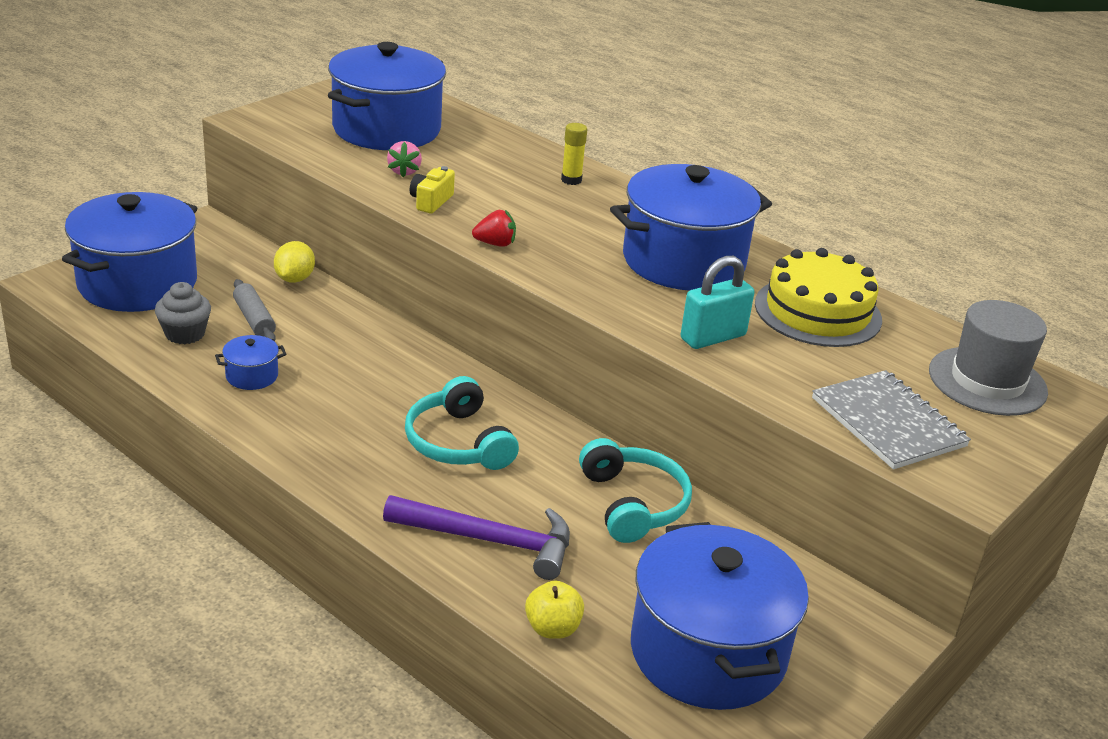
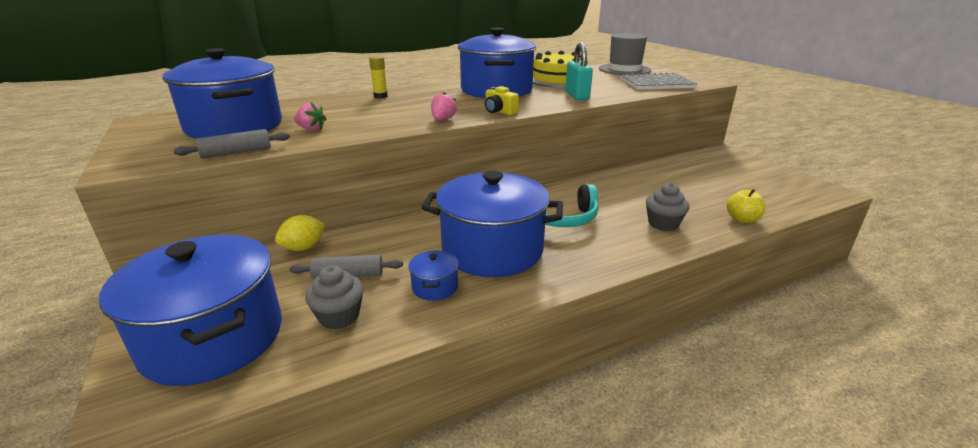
camera: 65 degrees left, 5 degrees down
(294, 279) = (303, 247): yellow lemon -> yellow lemon turned 75 degrees counterclockwise
(311, 155) = (236, 152): none -> grey rolling pin
(431, 201) = (366, 127): yellow camera -> yellow camera (499, 112)
(489, 541) = (663, 224): purple hammer -> grey cupcake
(495, 244) = (443, 120): red strawberry -> pink strawberry
(633, 503) = (630, 181): turquoise headphones -> none
(707, 652) = (750, 186): blue pot -> blue pot (492, 250)

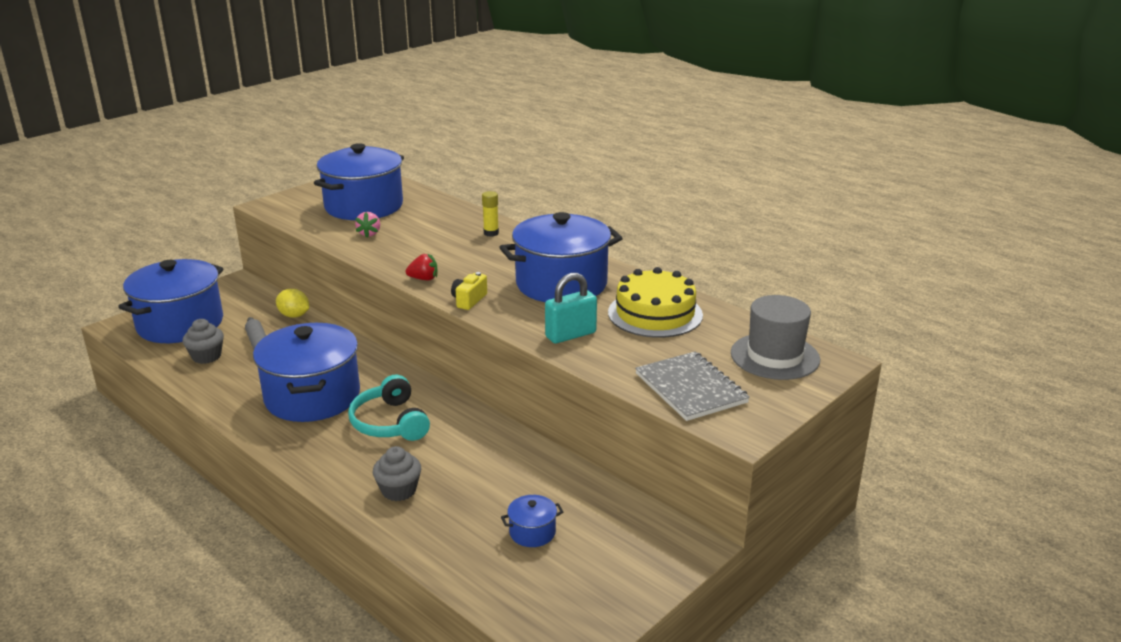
camera: 70 degrees right, 0 degrees up
(236, 152) = (304, 226): grey rolling pin -> none
(435, 287) = (248, 383): blue pot -> blue pot (532, 532)
(443, 120) = (423, 279): pink strawberry -> red strawberry
(742, 219) = (433, 551): yellow apple -> none

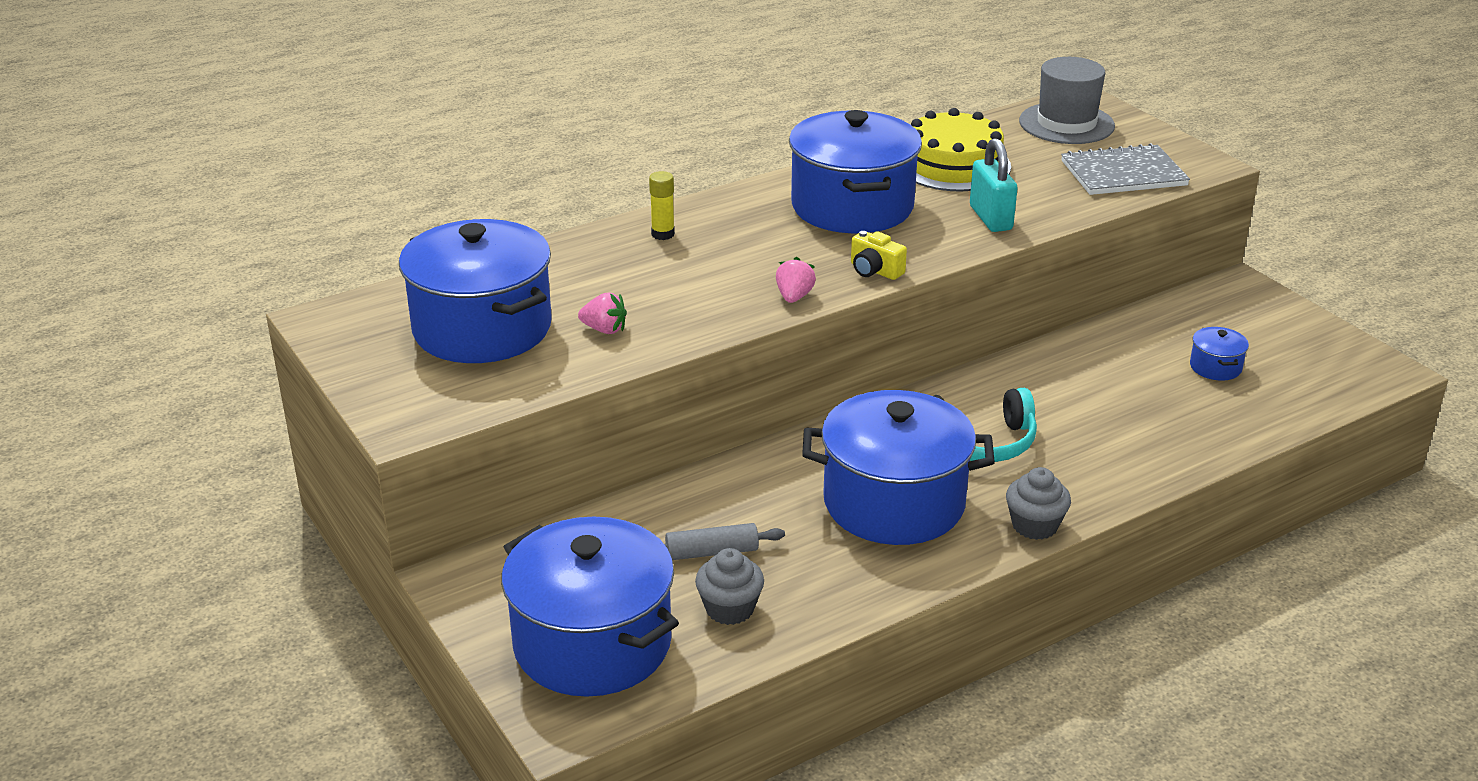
camera: 75 degrees left, 5 degrees up
(294, 315) = (626, 514): yellow lemon -> none
(399, 490) = (1130, 445): grey cupcake -> grey cupcake (1034, 525)
(423, 279) = (794, 297): red strawberry -> pink strawberry

